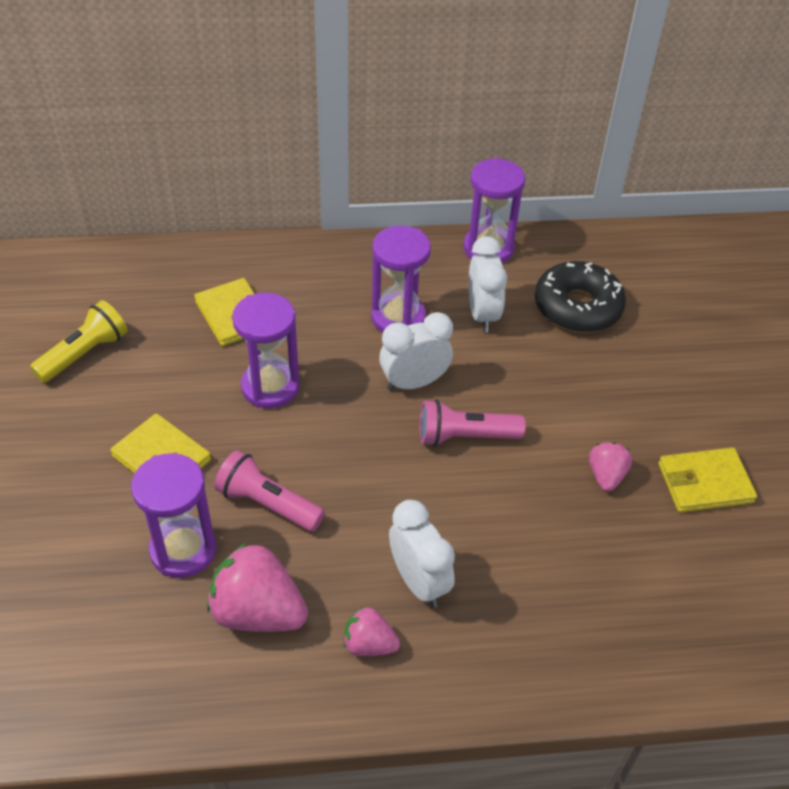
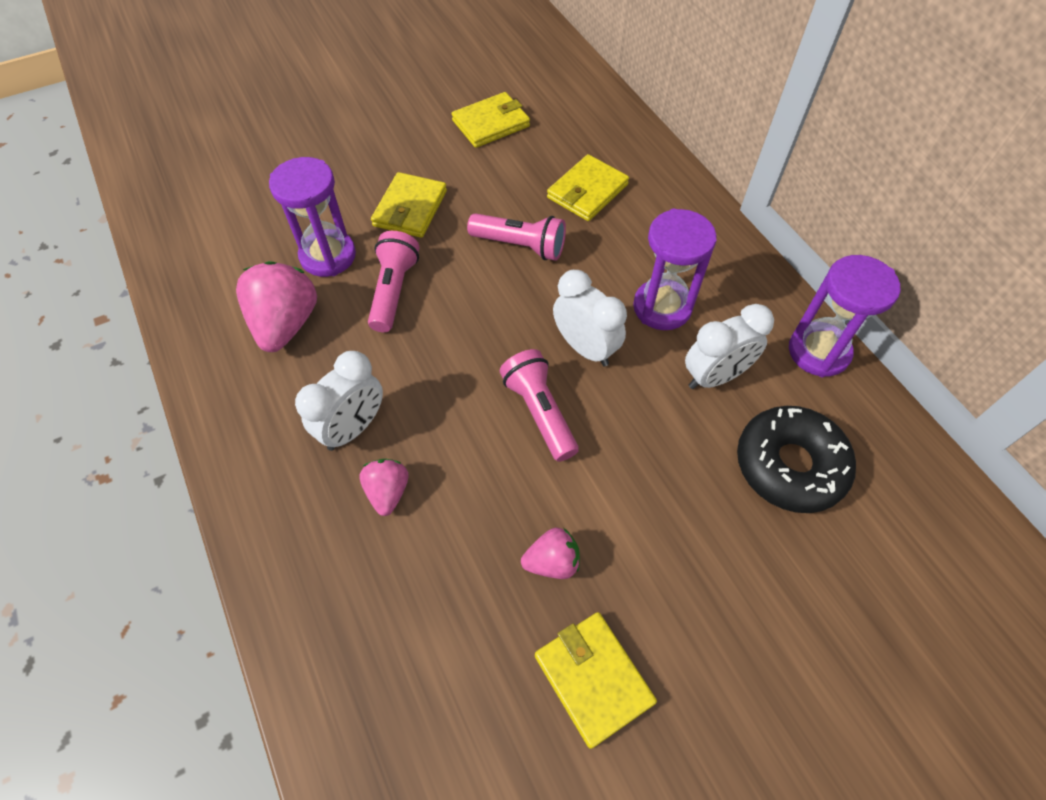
camera: 70 degrees right, 10 degrees up
(84, 354) = (491, 123): yellow flashlight -> yellow wallet
(270, 387) = (520, 245): purple hourglass -> pink flashlight
(369, 644) = (277, 412): pink strawberry -> pink strawberry (388, 492)

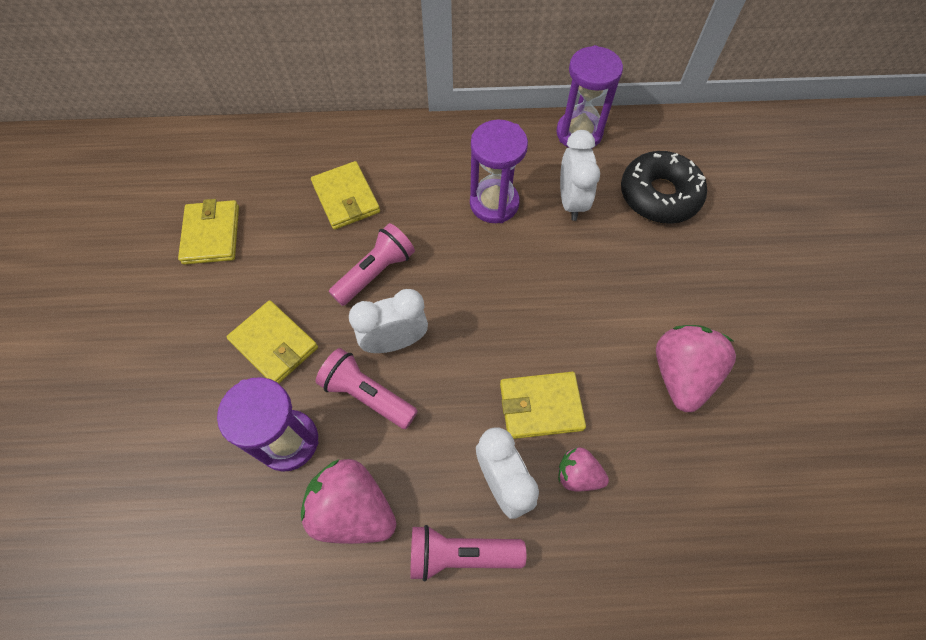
camera: 65 degrees left, 5 degrees up
(539, 412) = (551, 329): pink flashlight -> pink flashlight (461, 554)
(552, 562) = (681, 374): pink strawberry -> pink strawberry, size x1.80
(585, 348) = (506, 271): white clock -> white clock (395, 341)
(593, 679) = (774, 385): yellow wallet -> yellow wallet (541, 406)

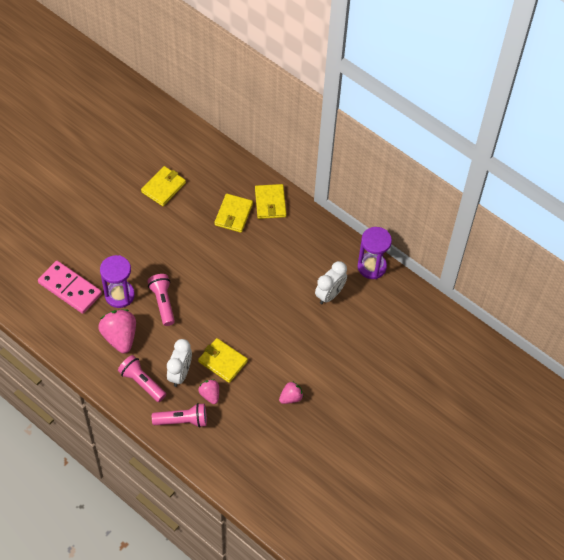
camera: 40 degrees right, 5 degrees down
(193, 502) = (70, 288): none -> pink domino
(274, 344) = (147, 254): yellow wallet -> yellow wallet (270, 203)
(375, 272) = (213, 257): pink flashlight -> pink flashlight (182, 420)
(395, 341) = (193, 291): white clock -> none
(494, 203) = (294, 268): purple hourglass -> none
(659, 195) = (373, 324): black donut -> none
(681, 374) = (291, 397): pink strawberry -> pink strawberry, size x0.56

